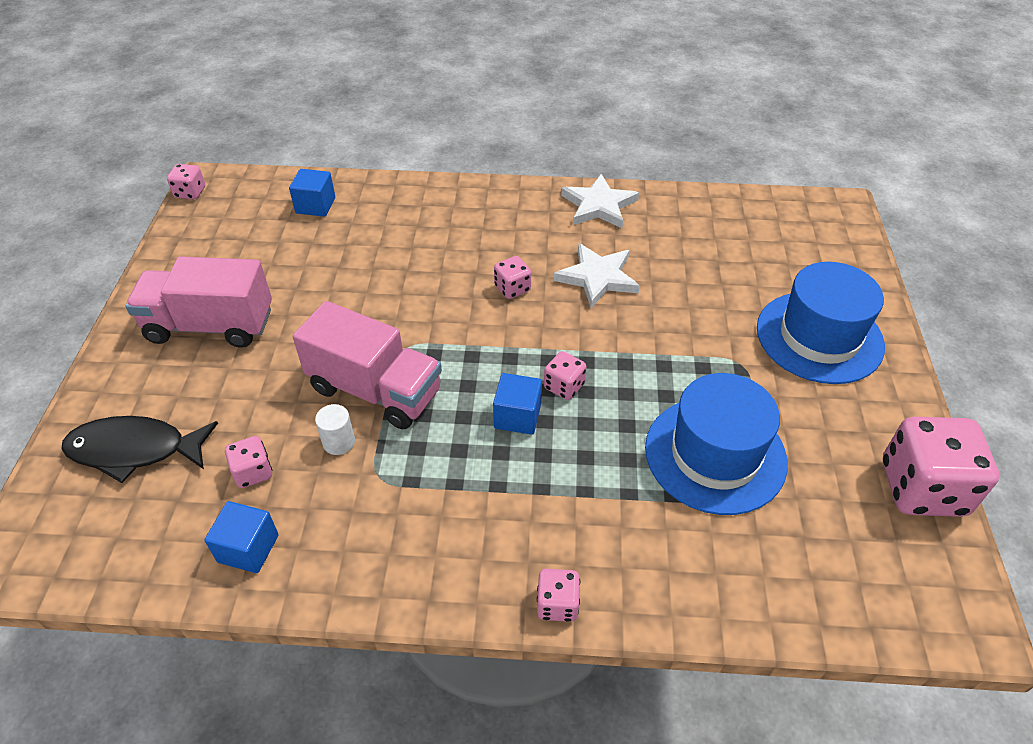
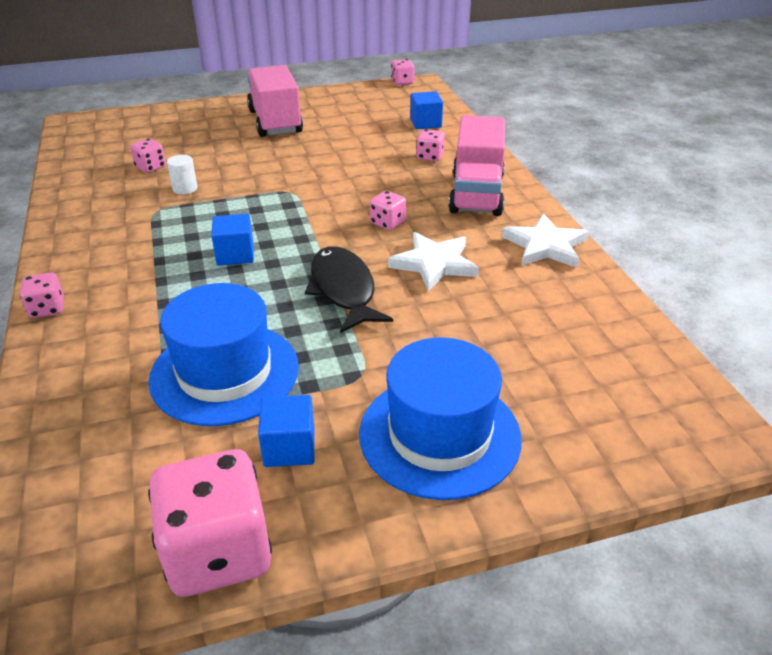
camera: 70 degrees right, 10 degrees down
(134, 450) = (160, 129): black fish -> black fish (343, 290)
(248, 548) = (89, 181): blue cube -> blue cube (289, 447)
(375, 390) = (239, 190): pink truck -> pink truck (476, 194)
(564, 386) = (279, 271): pink dice -> pink dice (430, 157)

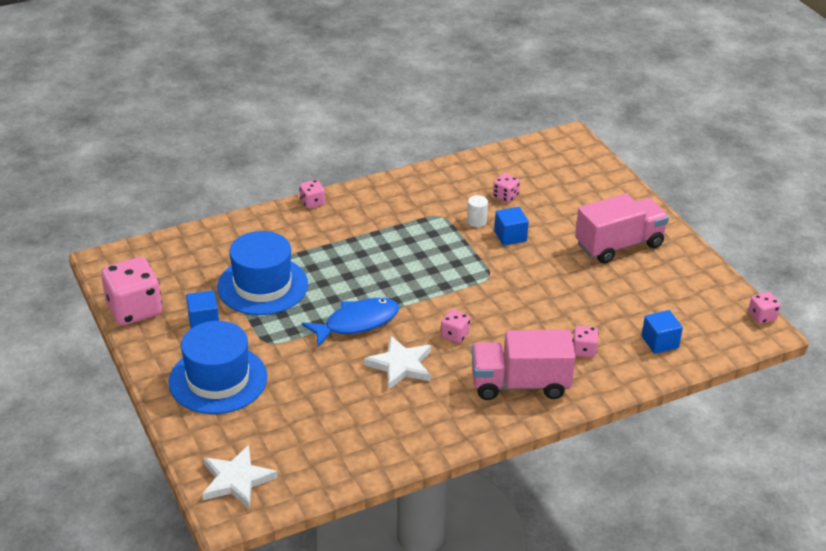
camera: 80 degrees right, 0 degrees up
(235, 254) = (389, 265): blue cube -> blue cube (510, 236)
(343, 290) = (357, 323): black fish -> blue fish
(545, 246) = (442, 428): white star -> white star (236, 480)

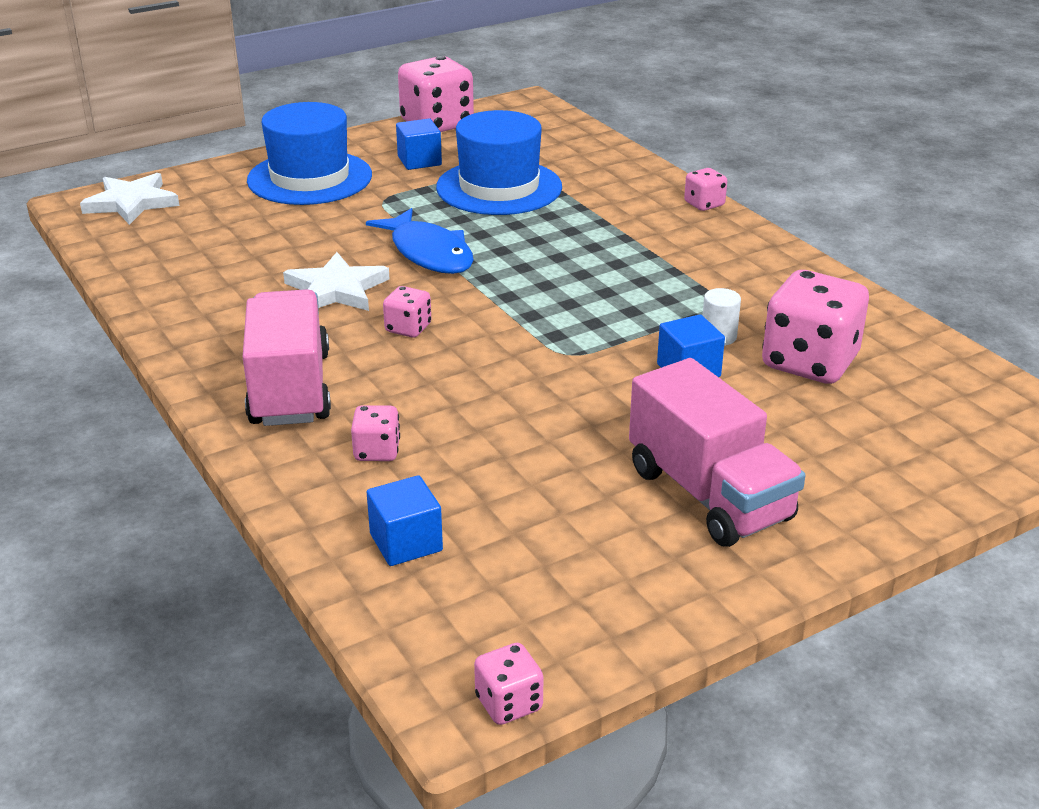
camera: 85 degrees right, 5 degrees down
(505, 196) = (809, 362): pink dice -> pink dice, size x2.07

